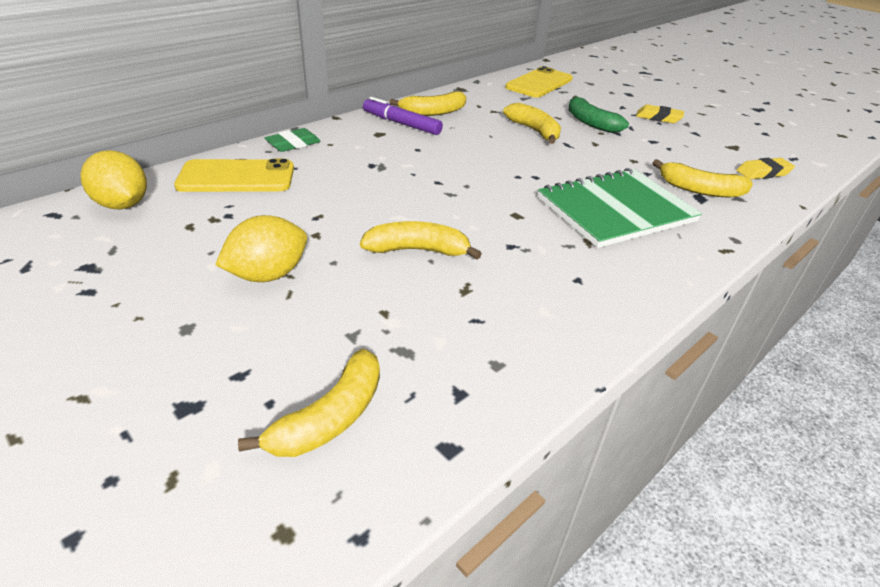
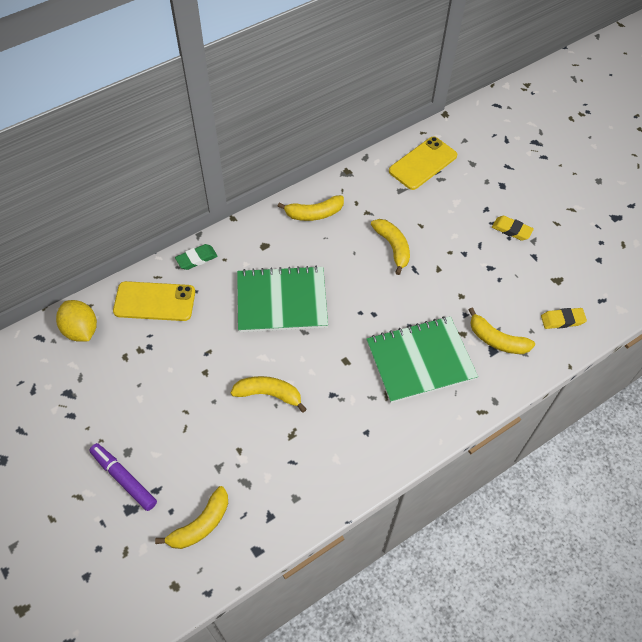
camera: 10 degrees right, 20 degrees up
(268, 275) = (173, 410): yellow lemon -> none
(401, 124) = (284, 231): purple marker -> purple marker (124, 479)
(412, 171) = (281, 301): none -> green notebook
(590, 123) = (446, 236): green banana -> none

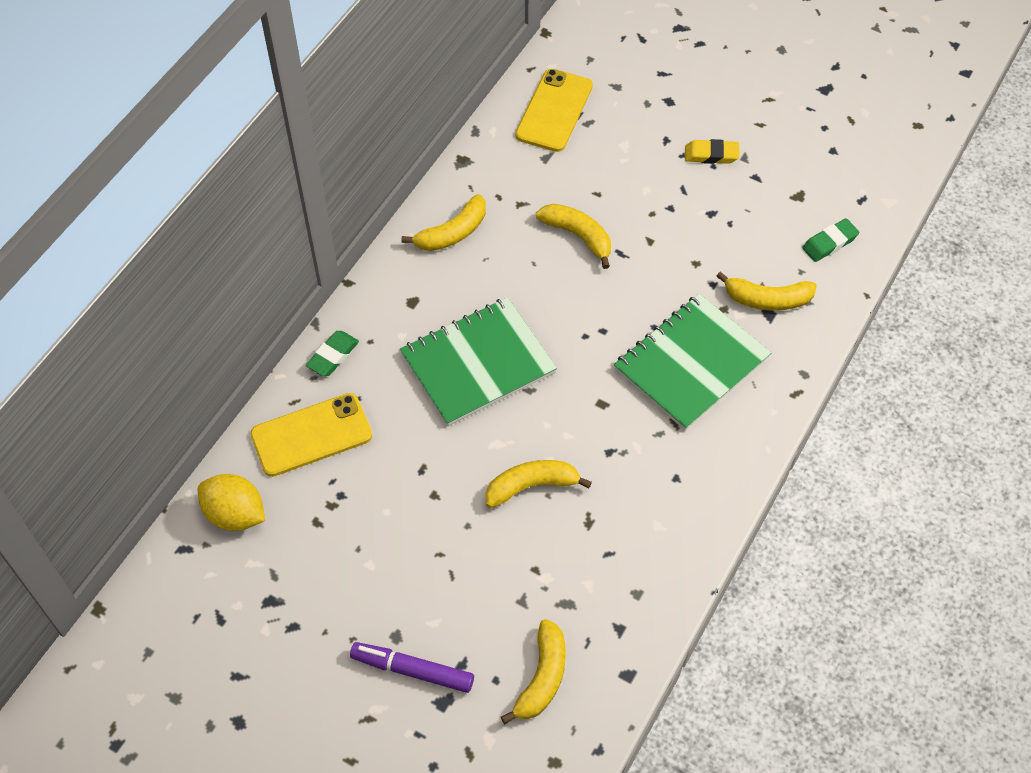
camera: 25 degrees left, 0 degrees up
(562, 320) = (829, 243): yellow eraser -> green eraser

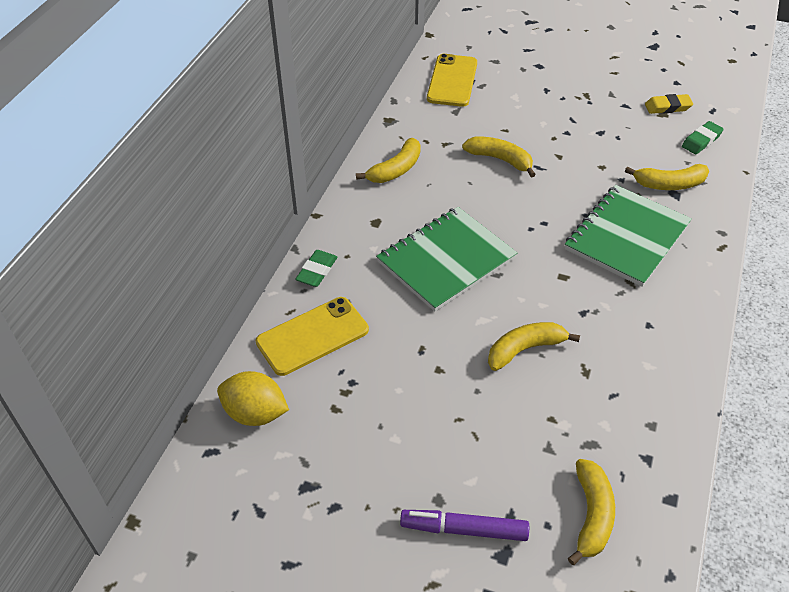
camera: 10 degrees left, 10 degrees down
(711, 155) = (585, 95): yellow eraser -> yellow eraser (667, 107)

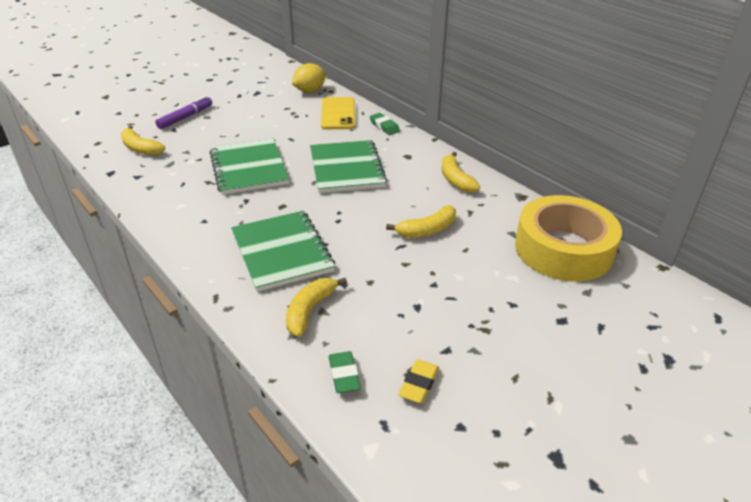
camera: 120 degrees right, 10 degrees down
(452, 81) = (563, 249): yellow phone -> yellow tape
(524, 349) = (249, 168): yellow banana -> green notebook

